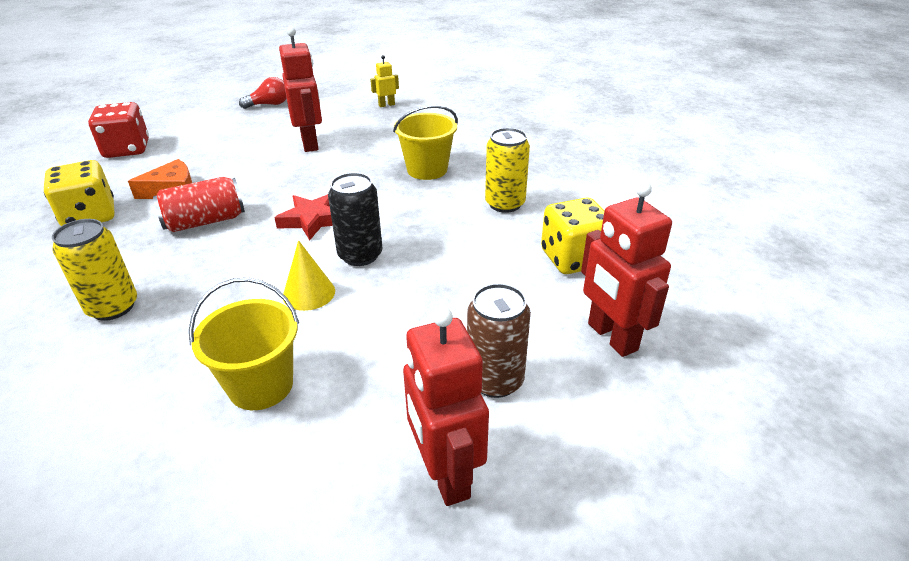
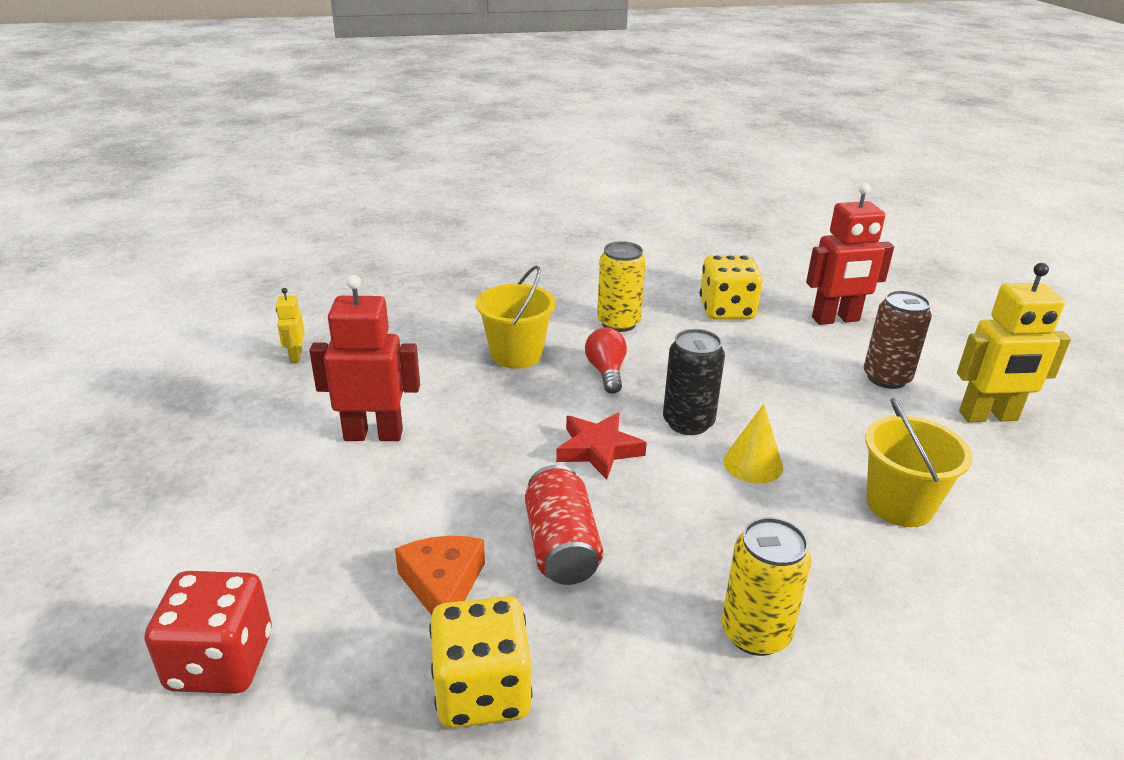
camera: 75 degrees left, 5 degrees down
(269, 104) = (175, 467): red light bulb -> red light bulb (606, 372)
(445, 474) = (988, 417): red robot -> yellow robot

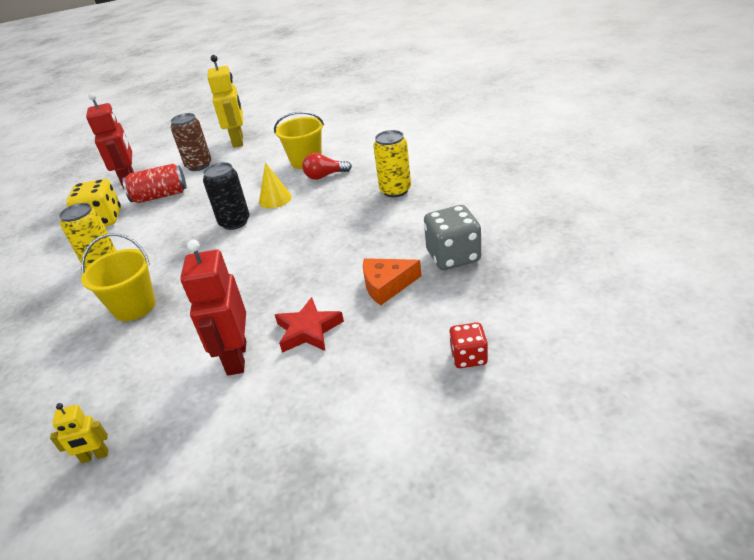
camera: 90 degrees left, 5 degrees up
(221, 662) = (468, 357): red dice -> red dice, size x0.59
(482, 691) = (453, 256): yellow dice -> grey dice
(561, 546) = (348, 250): red can -> red can (160, 196)
(598, 450) = (260, 250): red star -> red star (308, 330)
(606, 372) = (170, 260): red light bulb -> red light bulb (325, 176)

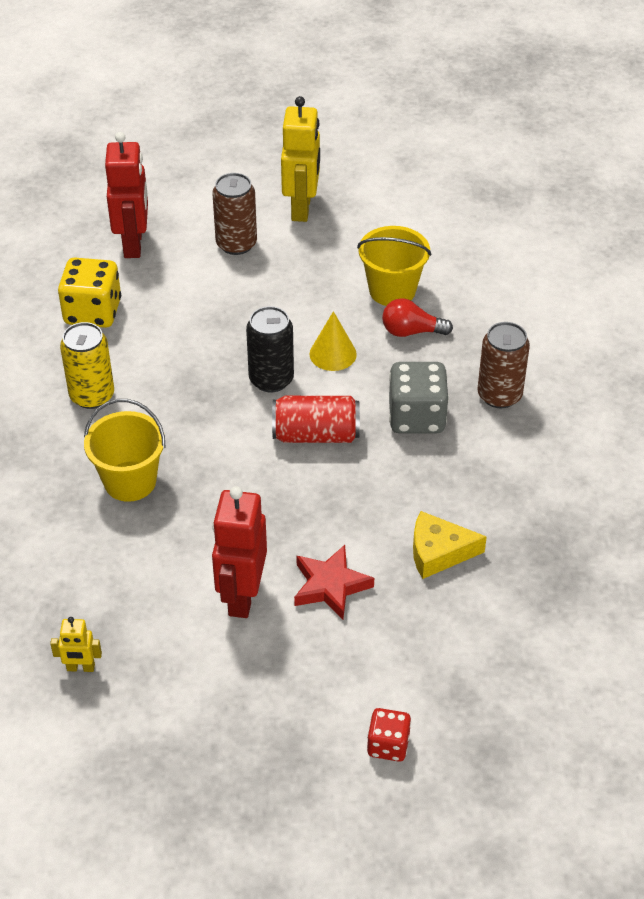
camera: 10 degrees right, 10 degrees up
(160, 196) = (175, 291): red can -> red can (316, 435)
(386, 285) = (438, 552): orange cheese -> yellow cheese
(395, 190) = (499, 395): yellow can -> brown can
(453, 256) = (533, 535): grey dice -> grey dice (416, 417)
(468, 357) = (497, 680): red dice -> red dice (388, 745)

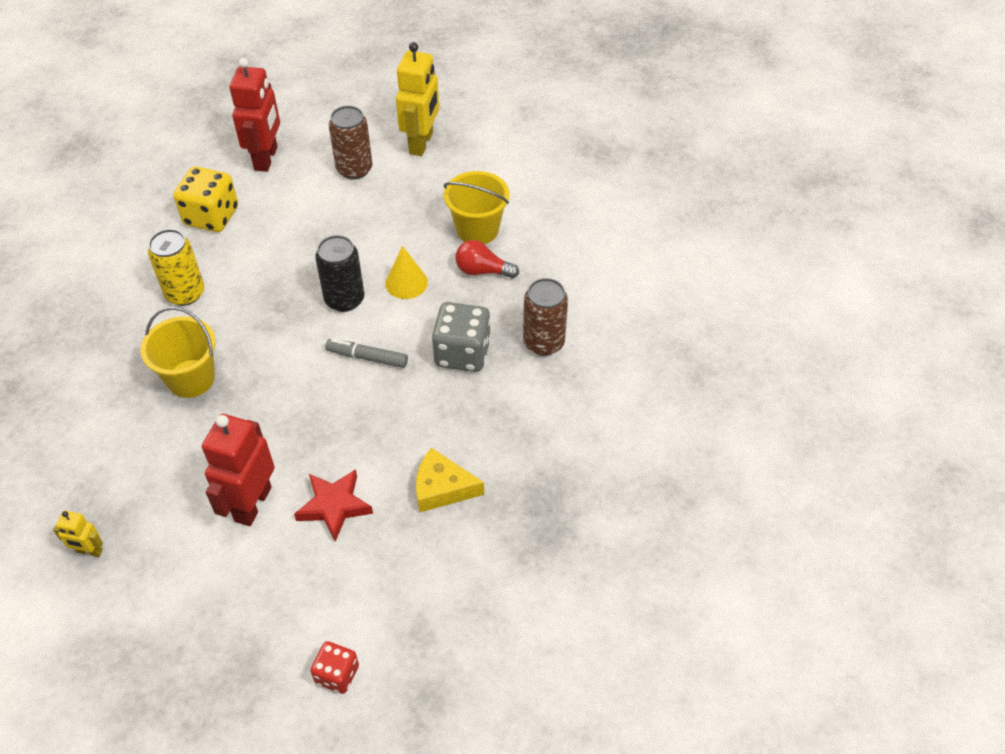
camera: 10 degrees right, 5 degrees up
(316, 435) = (367, 357): red can -> grey marker

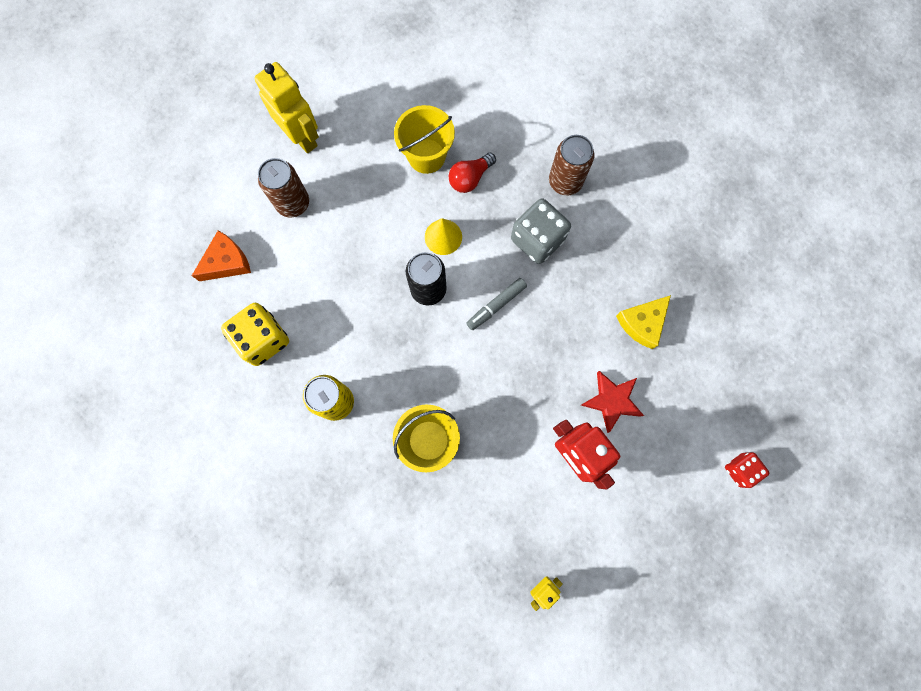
camera: 55 degrees left, 25 degrees up
(266, 158) = (227, 262): red robot -> orange cheese

